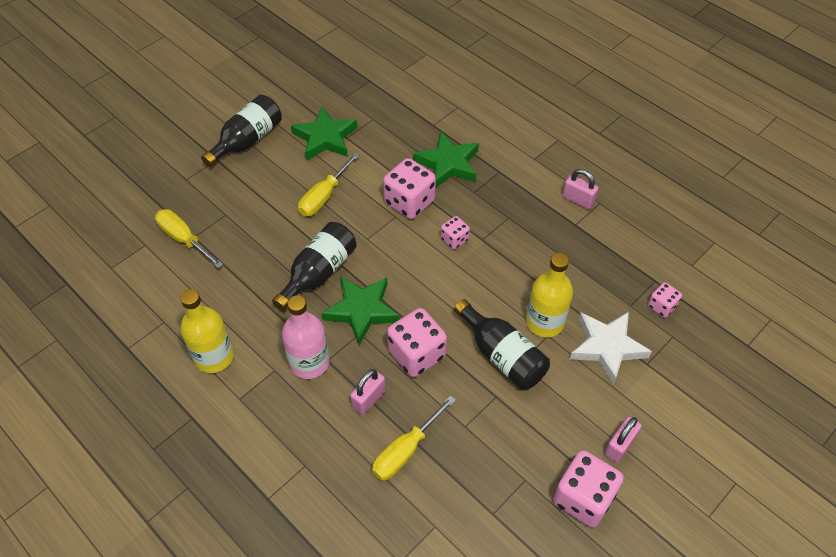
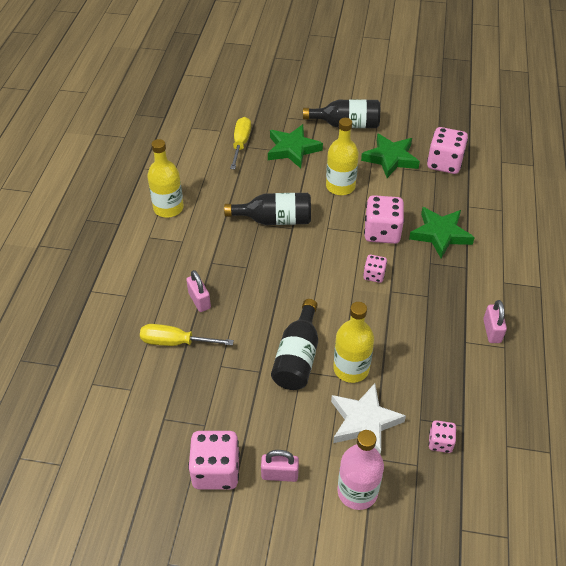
camera: 55 degrees right, 5 degrees down
(309, 362) = (202, 255): pink bottle -> pink bottle (357, 491)
(324, 196) = (340, 186): yellow screwdriver -> yellow bottle
(362, 310) = (265, 258): green star -> green star (292, 149)
(369, 399) = (199, 300): pink padlock -> pink padlock turned 60 degrees clockwise
(416, 354) = (256, 307): pink dice -> pink dice (444, 163)

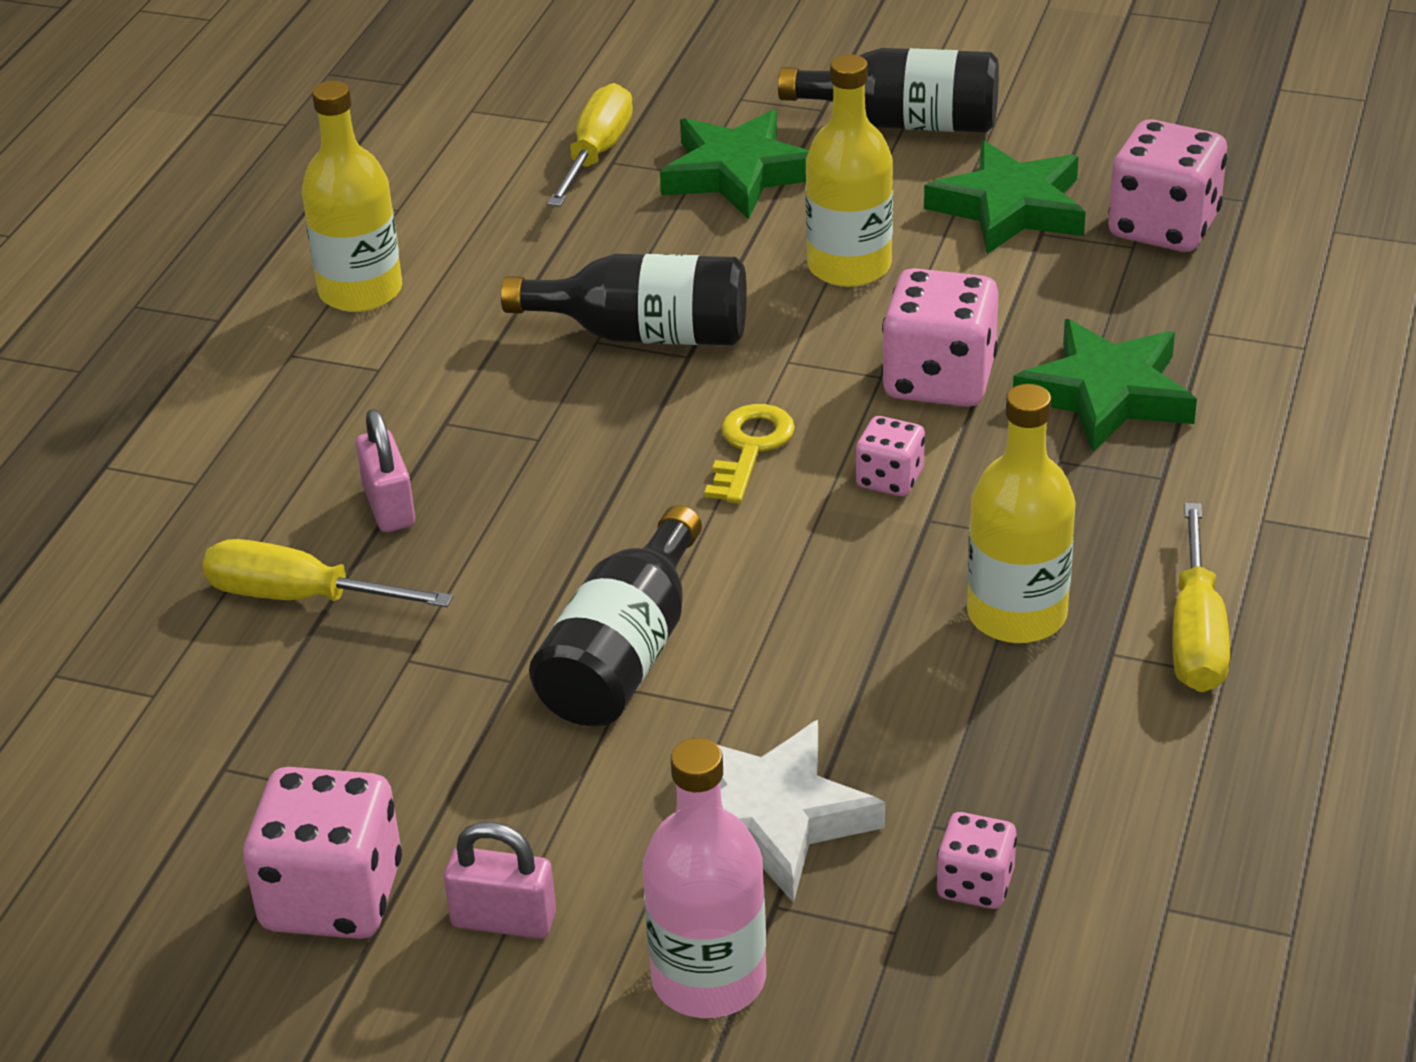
camera: 10 degrees right, 10 degrees down
(322, 265) = (750, 448): none -> yellow key
(351, 368) = (767, 692): yellow bottle -> yellow bottle (1017, 614)
(492, 331) = (1196, 633): pink padlock -> yellow screwdriver

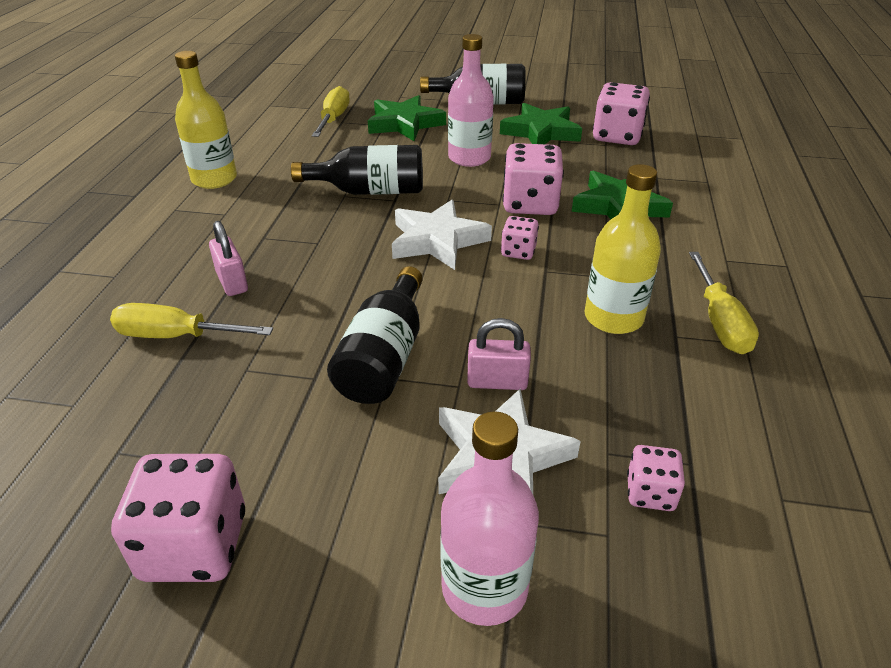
camera: 10 degrees left, 0 degrees up
(504, 920) = (324, 553): pink padlock -> pink padlock (497, 382)
(750, 448) = (437, 241): yellow key -> white star
(849, 266) = (469, 158): yellow bottle -> pink bottle

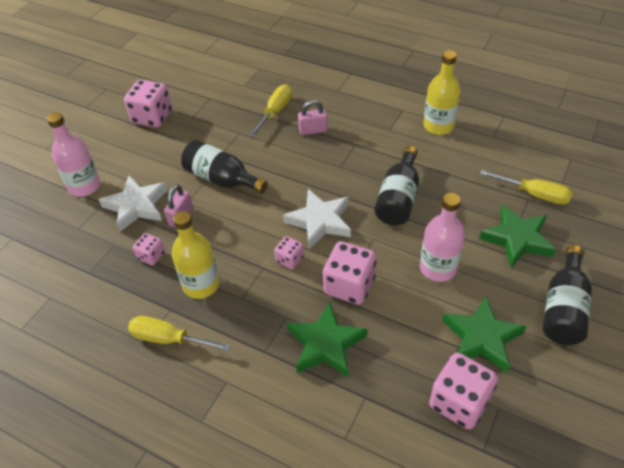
camera: 110 degrees right, 10 degrees up
(650, 493) = (86, 250): pink dice -> pink dice (151, 256)

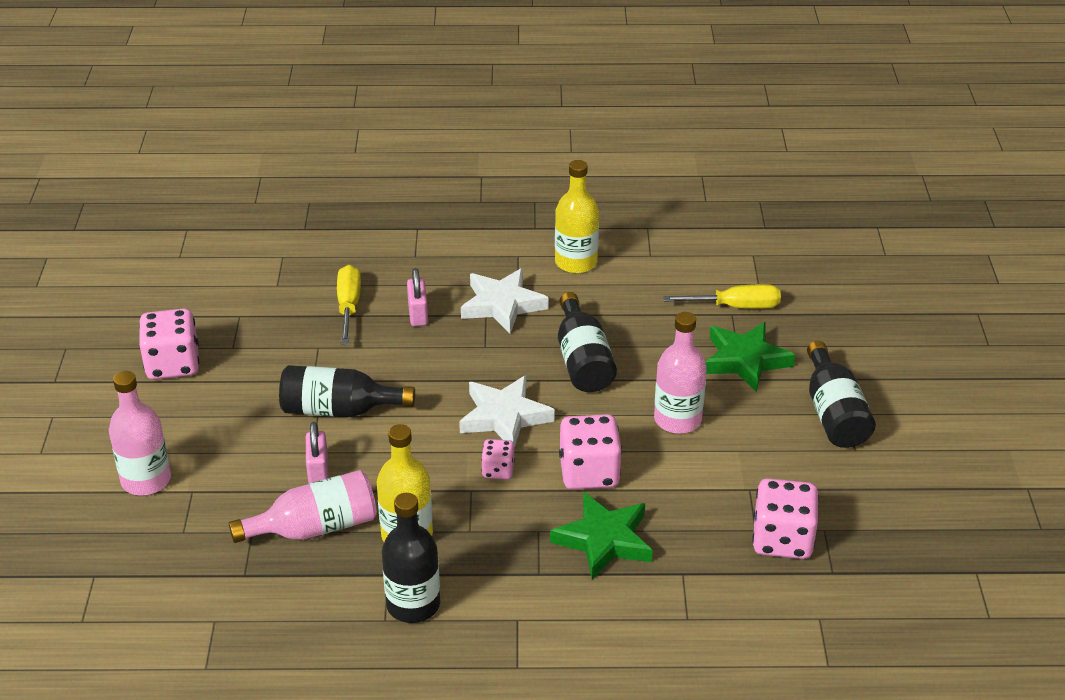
camera: 30 degrees left, 10 degrees down
(136, 206) = (244, 479): white star -> white star (502, 305)
(151, 256) = (315, 528): pink dice -> pink bottle
(169, 339) = (413, 604): yellow screwdriver -> black bottle
(313, 130) = (418, 314): pink padlock -> pink padlock turned 60 degrees counterclockwise
(481, 338) = (768, 471): green star -> none

